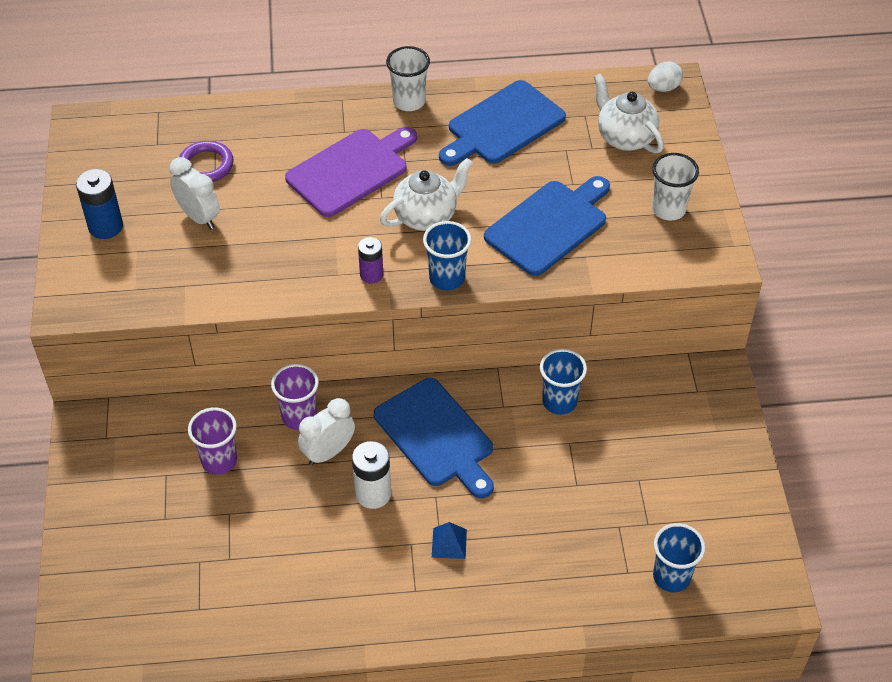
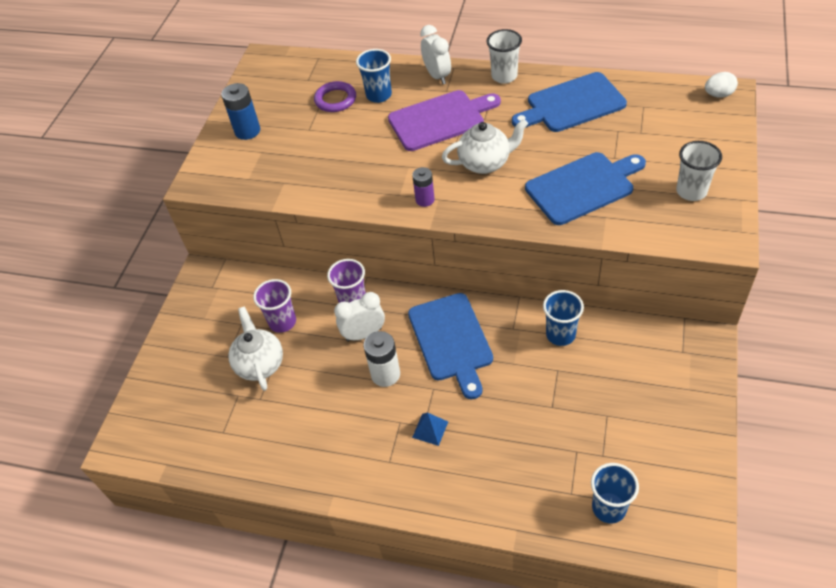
camera: 25 degrees right, 0 degrees up
(199, 217) = (315, 135): white clock -> white clock (437, 76)
(447, 278) = (483, 213): blue cup -> blue cup (379, 95)
(625, 137) = (671, 128): white teapot -> white teapot (260, 364)

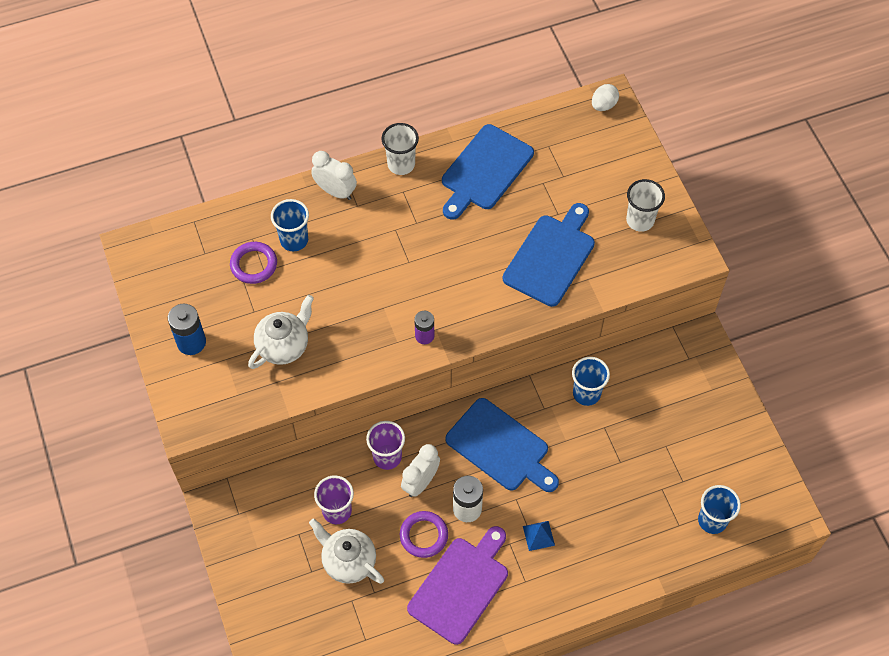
camera: 40 degrees left, 10 degrees up
(333, 376) = (423, 535): none -> purple ring
(440, 119) = (375, 242): purple cutting board -> purple cutting board (460, 586)
(485, 163) = (451, 271): white teapot -> white teapot (284, 346)

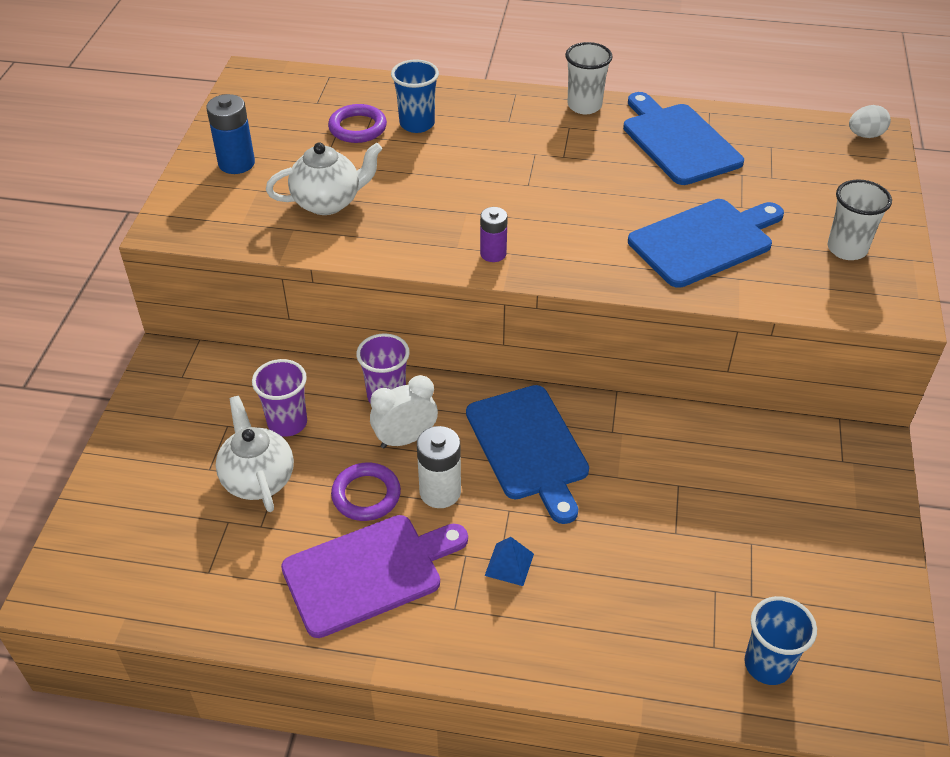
camera: 30 degrees right, 15 degrees down
(335, 191) = (494, 103): white clock -> none
(485, 170) = (678, 141): blue cutting board -> blue cutting board turned 90 degrees clockwise
(586, 393) = (677, 439): blue cup -> none

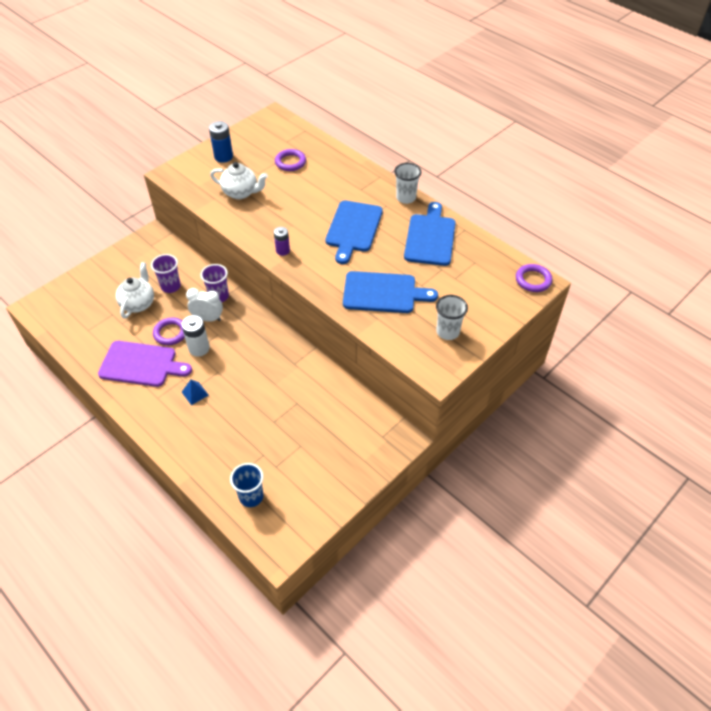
camera: 35 degrees right, 5 degrees up
(417, 124) = (318, 172): blue cup -> none
(529, 447) = (253, 350): blue cutting board -> blue cutting board (353, 229)
(865, 135) = (533, 280): white egg -> purple ring

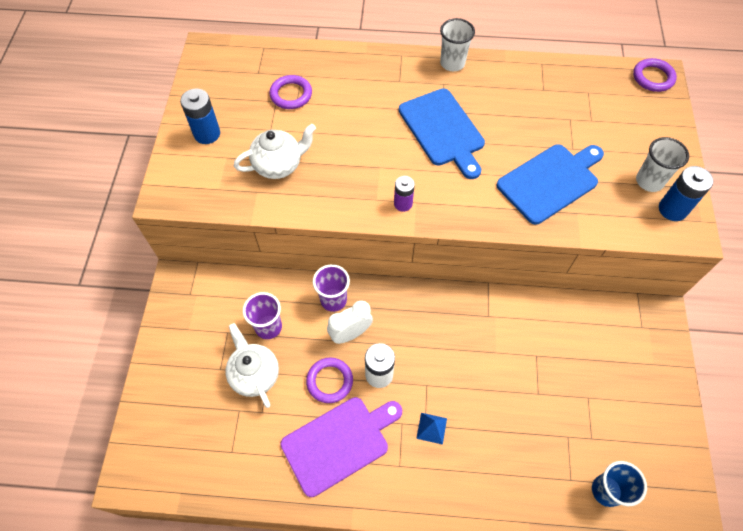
camera: 40 degrees left, 10 degrees up
(430, 237) = (522, 92): blue cutting board -> none
(442, 355) = (672, 209): none -> blue battery

